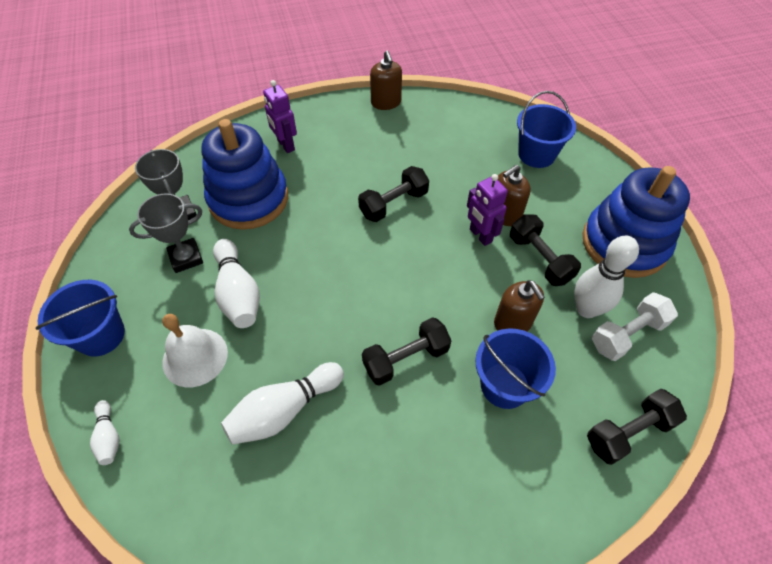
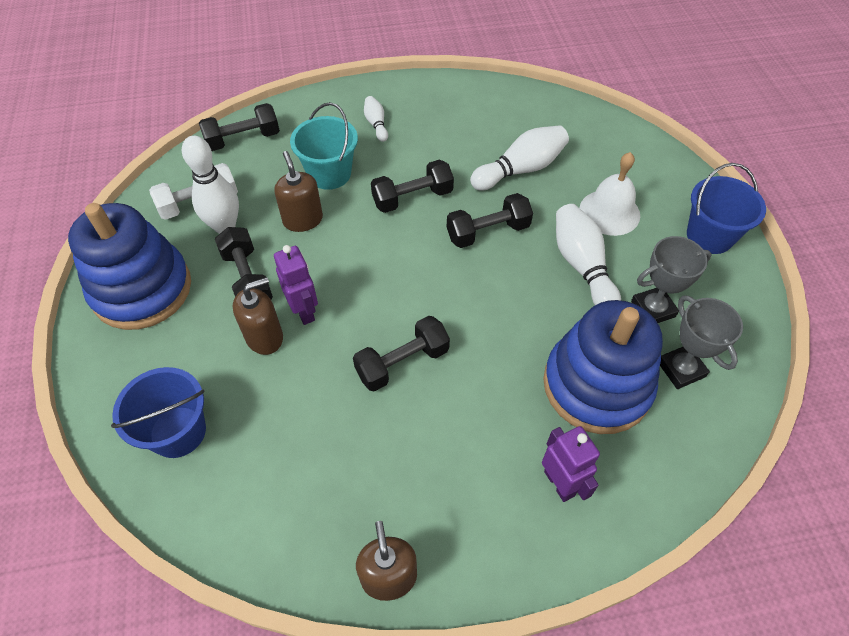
camera: 175 degrees left, 0 degrees up
(109, 437) = (662, 162): white bowling pin -> white bowling pin (376, 124)
(325, 322) = (488, 232): none -> black dumbbell
(504, 385) = (329, 174): blue bucket -> turquoise bucket

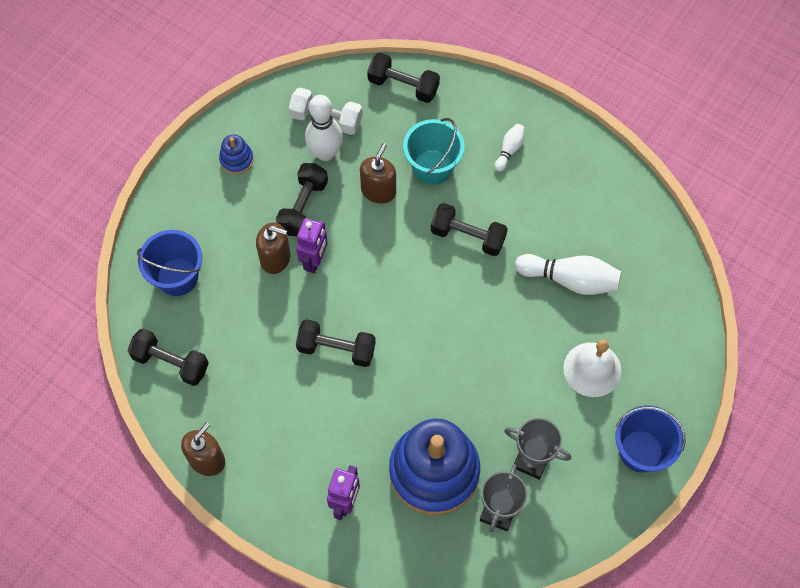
camera: 45 degrees right, 10 degrees up
(142, 289) = (236, 159): blue stacking toy -> blue stacking toy, size x0.42
(488, 232) = (489, 308): black dumbbell -> black dumbbell (171, 363)
(582, 266) = (522, 390): white bowling pin -> none

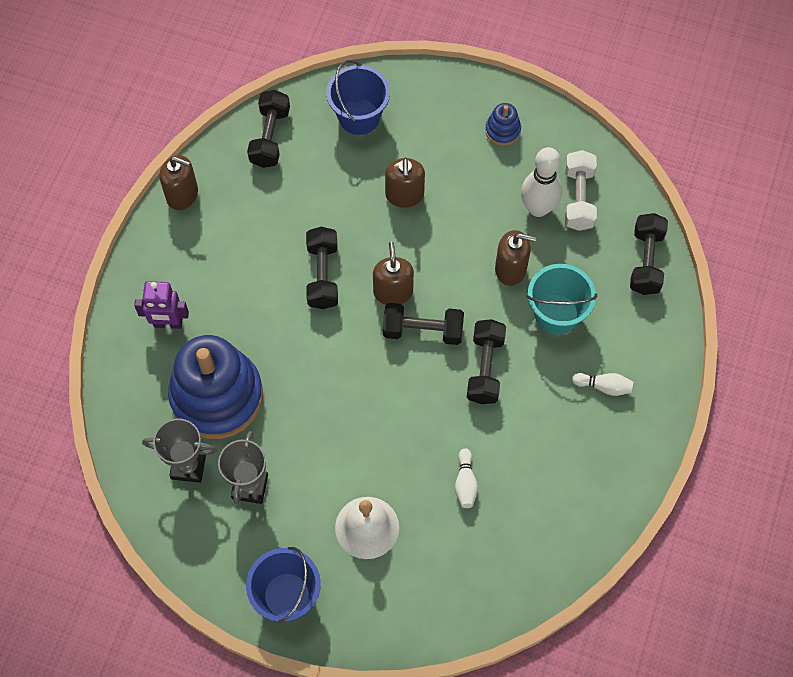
camera: 75 degrees right, 0 degrees up
(303, 207) = (469, 204): black dumbbell -> black dumbbell (423, 331)
(314, 261) = (412, 230): purple robot -> none
(372, 292) = (393, 292): none -> brown soap dispenser
(570, 279) = (465, 483): white bowling pin -> white bowling pin, size x0.53

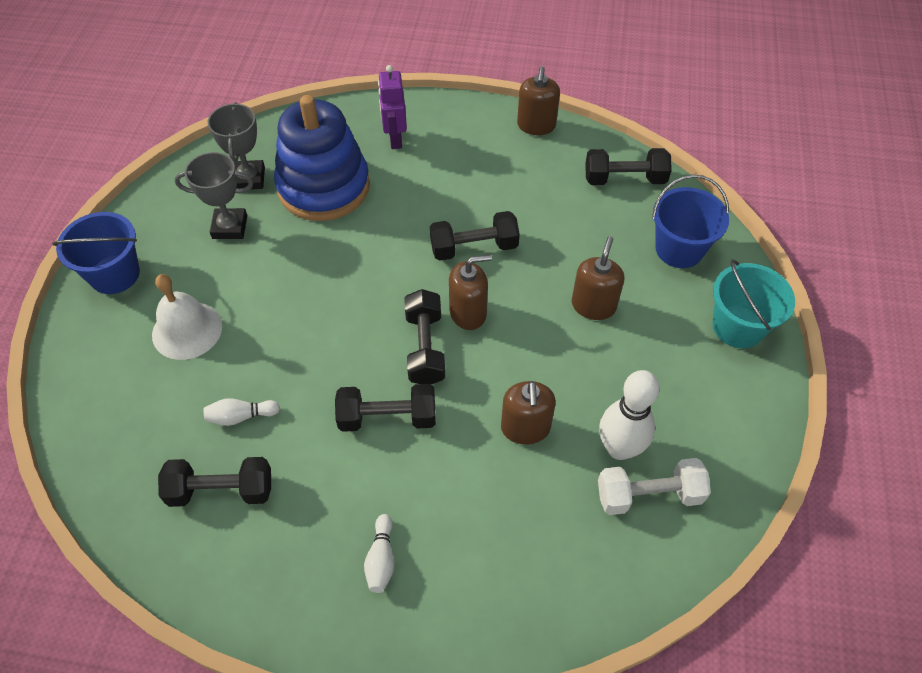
camera: 80 degrees right, 10 degrees down
(404, 195) = (593, 305): brown soap dispenser -> brown soap dispenser turned 120 degrees clockwise
(502, 130) = (717, 394): blue stacking toy -> none
(556, 314) = (474, 488): turquoise bucket -> turquoise bucket (738, 327)
(646, 261) = (578, 595): black dumbbell -> black dumbbell (221, 490)

